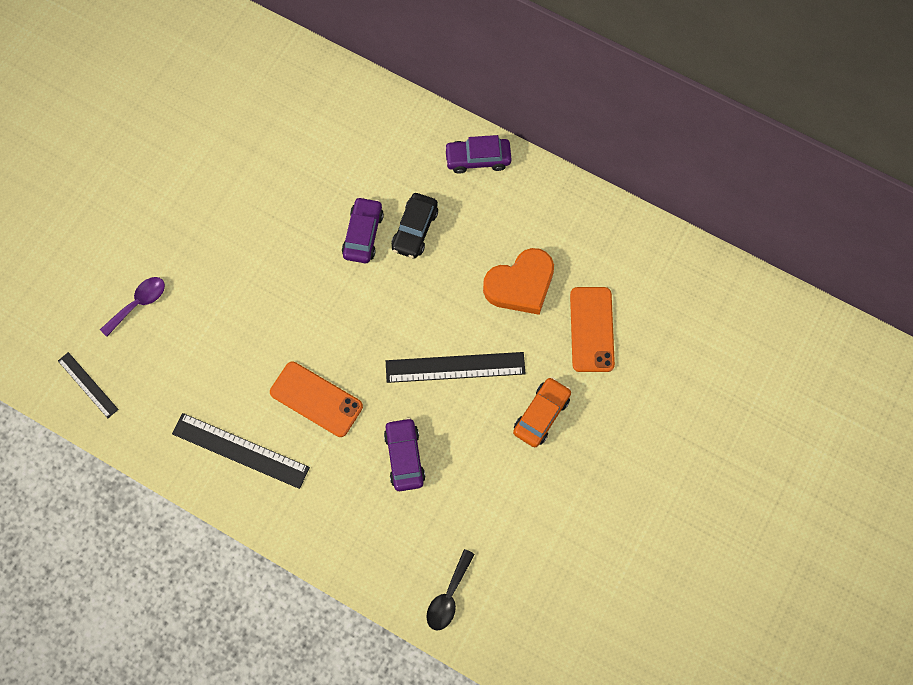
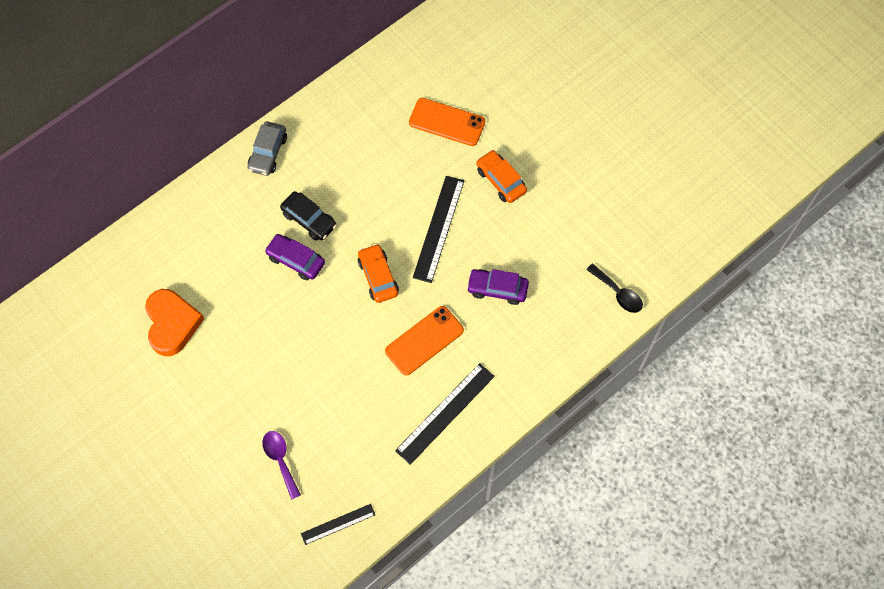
camera: 70 degrees left, 5 degrees down
(374, 324) = (378, 277): none -> orange car
(477, 159) = (268, 153): purple car -> grey car
(520, 285) = (390, 159): orange heart -> orange heart (172, 324)

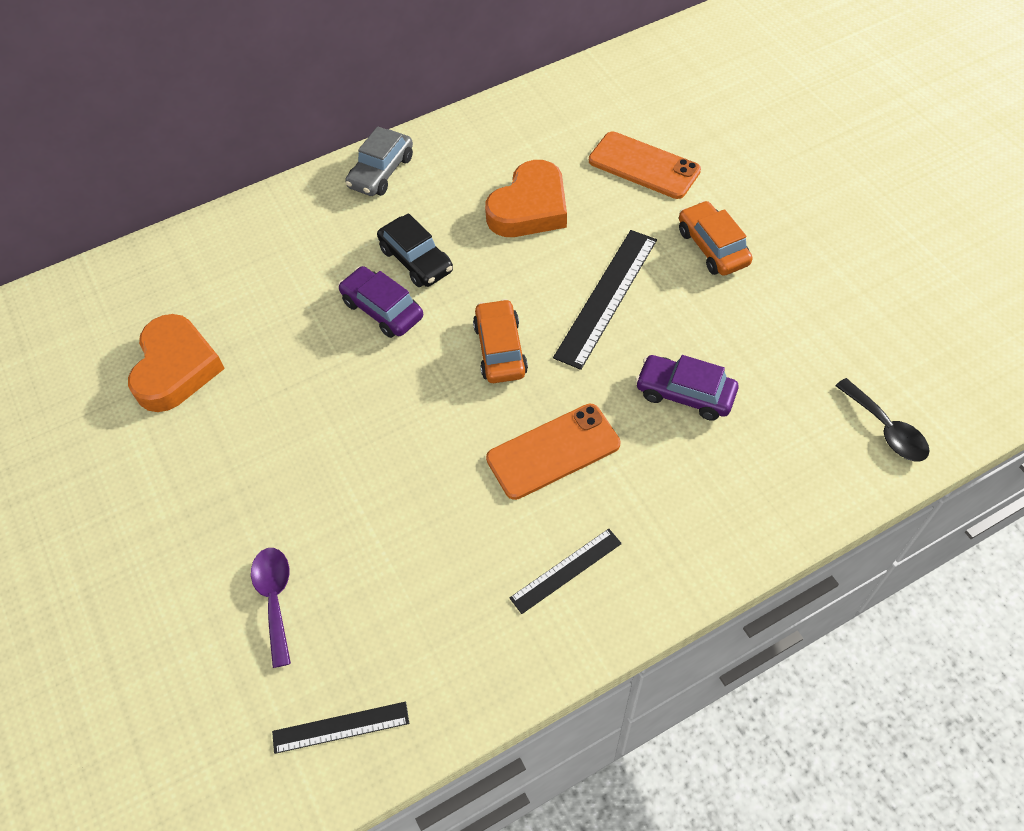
camera: 15 degrees right, 10 degrees down
(376, 167) = (530, 208): none -> orange heart
(445, 413) = (566, 570): black ruler -> black ruler, size x0.59

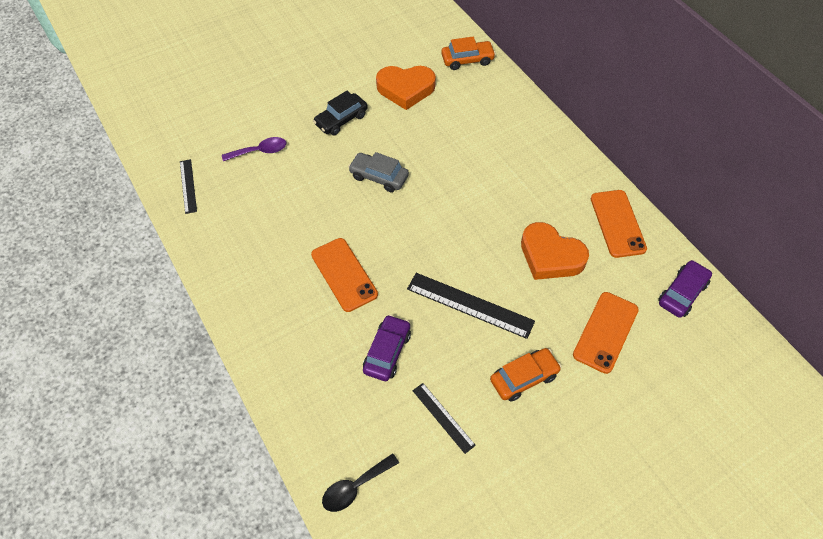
camera: 85 degrees right, 0 degrees up
(381, 172) = (573, 167): grey car -> grey car (379, 177)
(382, 309) = (452, 179): purple car -> purple car (682, 293)
(416, 260) = (495, 193): black car -> black car (341, 120)
(482, 138) = (617, 223): none -> orange phone
(500, 349) = (422, 243): orange car -> orange car (467, 60)
(566, 570) = (263, 282): black ruler -> black ruler (443, 417)

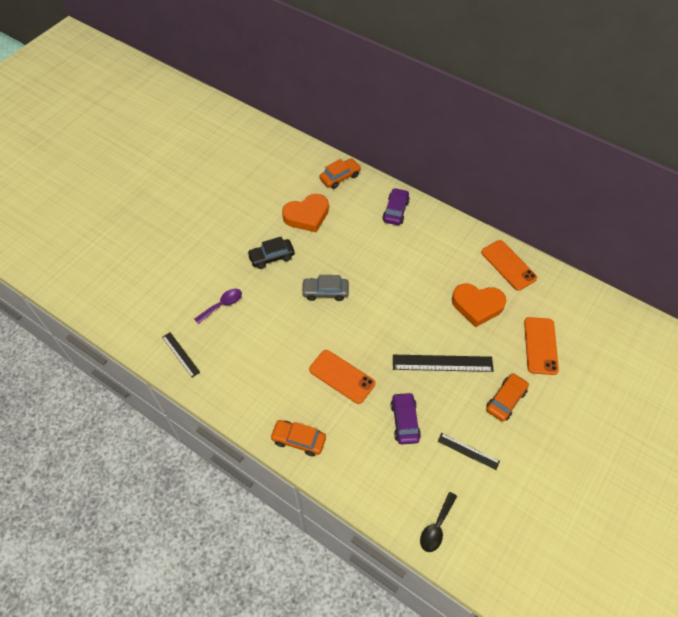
camera: 25 degrees left, 0 degrees up
(257, 323) = (298, 440): none -> orange car
(341, 120) = (271, 257): black car -> black car turned 45 degrees clockwise
(682, 293) = (574, 299): purple car -> purple car (395, 211)

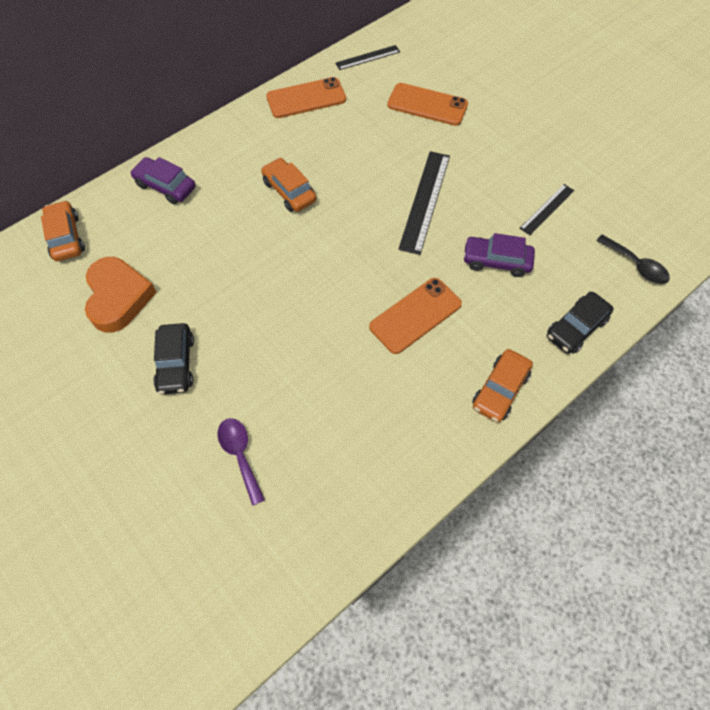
camera: 75 degrees left, 5 degrees up
(180, 354) = (313, 539): black ruler -> black ruler (367, 57)
(325, 292) = (270, 304): grey car -> none
(363, 485) = (576, 328): none -> black car
(477, 306) = (354, 144): orange heart -> none
(505, 400) = (489, 156): orange car -> orange car (289, 191)

